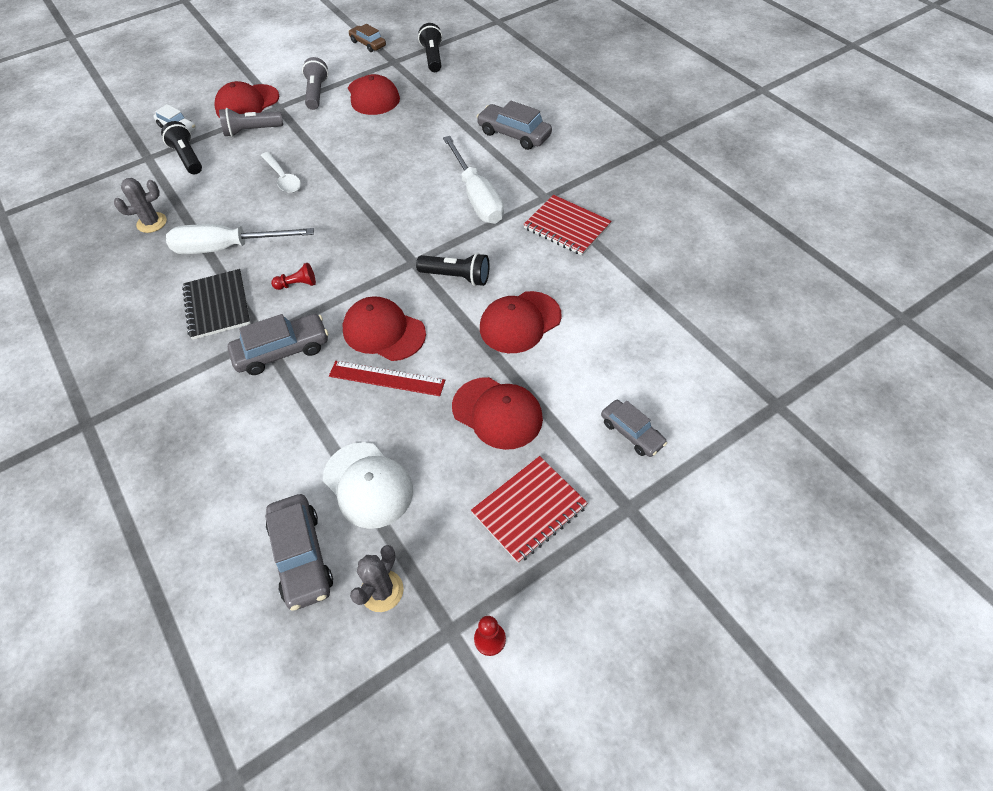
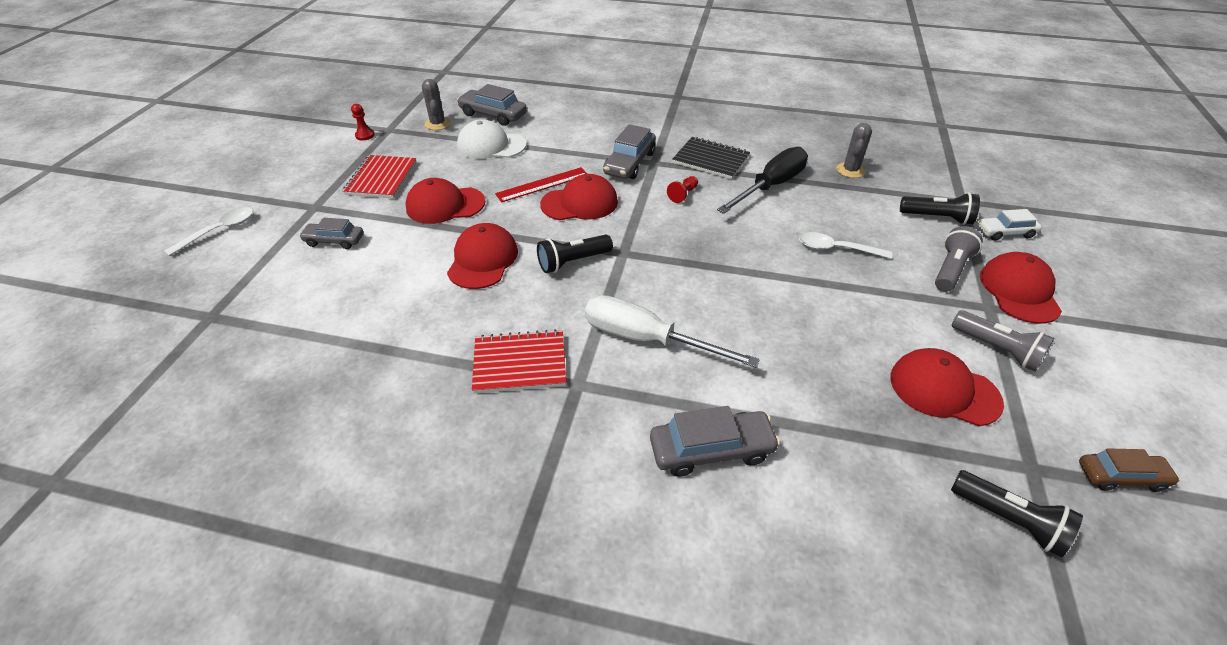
camera: 135 degrees right, 10 degrees down
(227, 248) = (770, 186): white screwdriver -> black screwdriver
(749, 536) = (219, 231): none -> white spoon

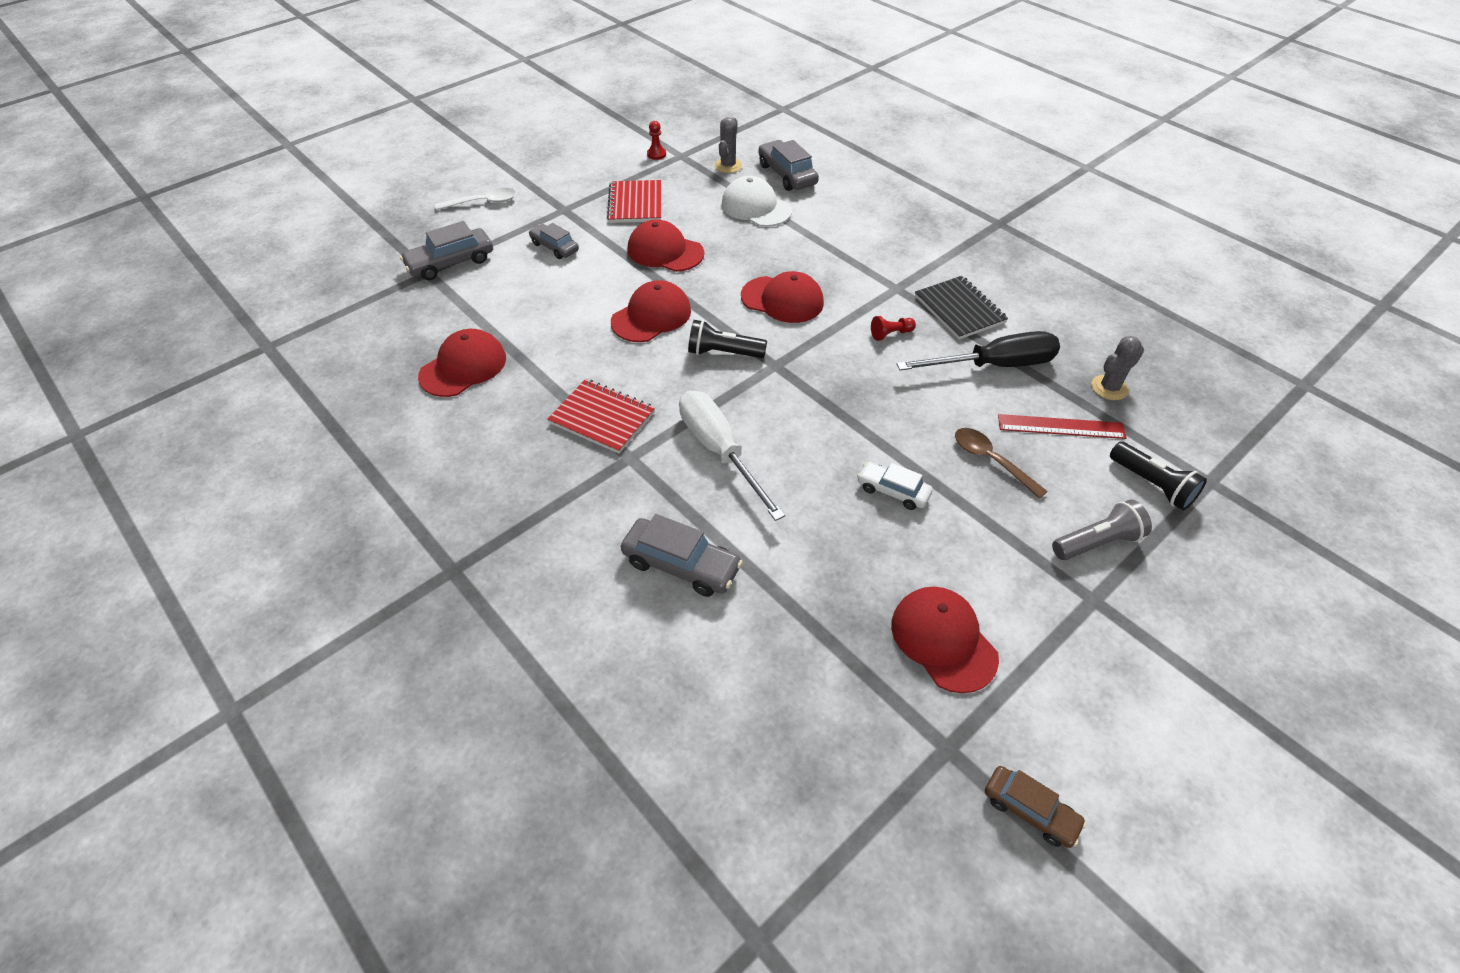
camera: 35 degrees right, 5 degrees up
(381, 178) = (635, 204): red notebook -> red notebook turned 45 degrees counterclockwise
(542, 184) = (766, 266): red ruler -> red ruler (1061, 426)
(629, 163) = (870, 279): grey car -> grey car (450, 263)
(836, 249) = (991, 461): white spoon -> brown spoon
(997, 349) = (1048, 639): grey flashlight -> none
(1005, 232) = (1219, 539): white car -> white car (893, 491)
(1009, 520) = (871, 768): black flashlight -> none
(1019, 291) = (1151, 603): red cap -> red cap (463, 367)

